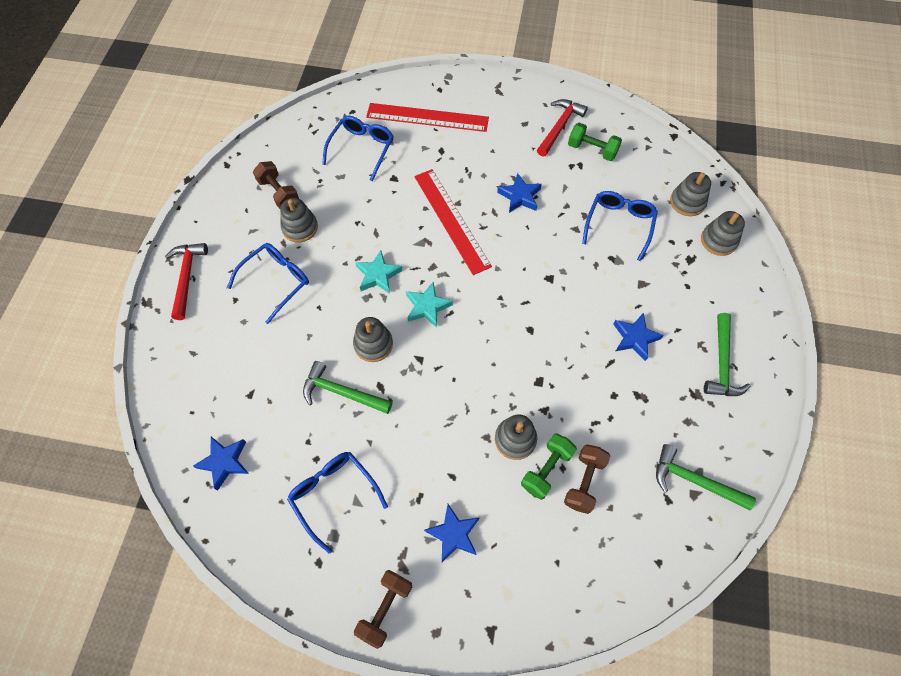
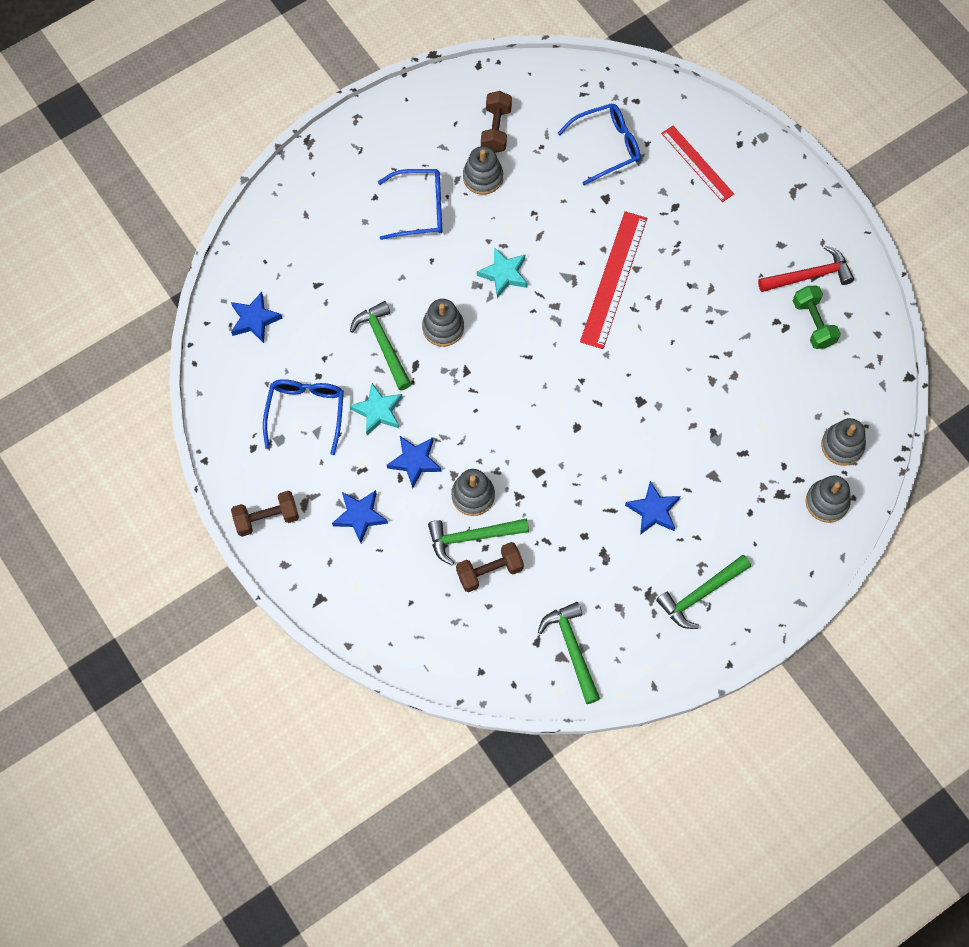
camera: 45 degrees right, 5 degrees up
(187, 277) = (356, 145): red hammer -> none
(427, 117) = (697, 163): red ruler -> red ruler, size x0.65
(427, 307) = (515, 335): turquoise star -> turquoise star (378, 411)
(519, 196) = (696, 309): blue star -> blue star (414, 461)
(546, 469) = (472, 537): green dumbbell -> green hammer
(619, 224) = (755, 410): blue glasses -> none

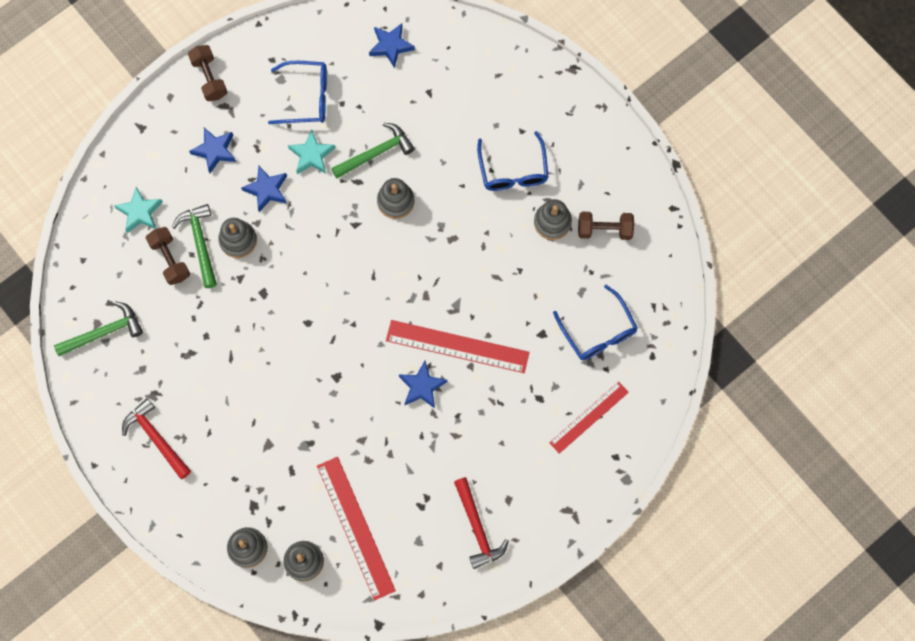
camera: 85 degrees right, 5 degrees up
(504, 274) = (453, 249): turquoise star -> turquoise star (140, 212)
(653, 511) = (232, 393): blue star -> blue star (422, 386)
(700, 594) = (156, 438): green hammer -> red hammer
(806, 392) = (355, 527): none -> red ruler
(813, 323) = (427, 532): green dumbbell -> none

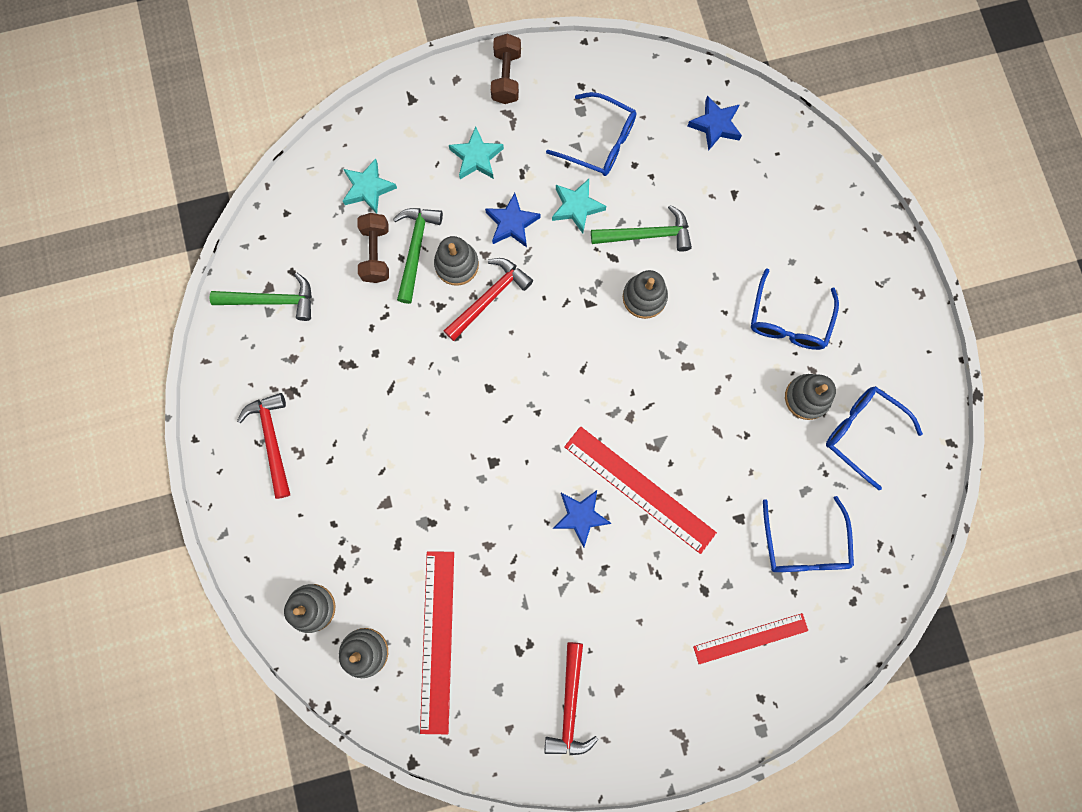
camera: 25 degrees right, 5 degrees up
(215, 151) = (476, 157): blue star -> turquoise star
(275, 254) = (489, 297): none -> red hammer
(604, 230) = (862, 432): brown dumbbell -> blue glasses

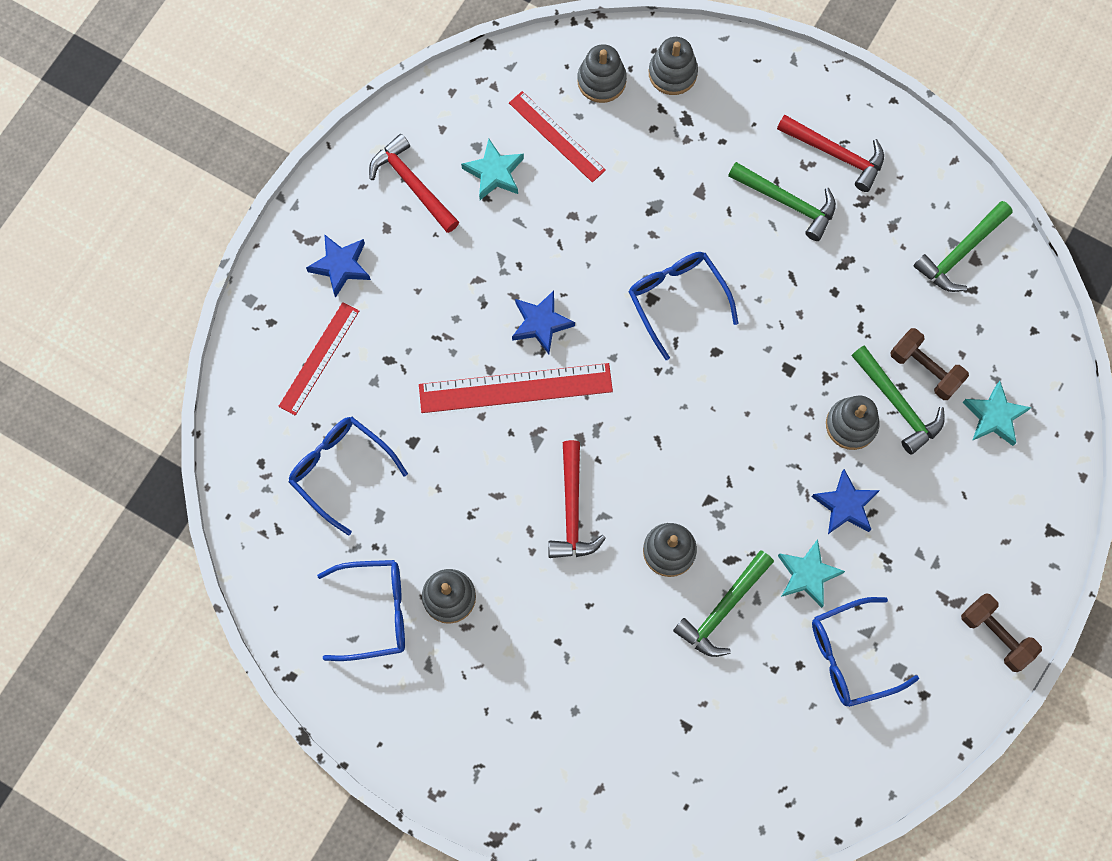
camera: 135 degrees right, 5 degrees down
(339, 439) = (787, 202): none -> green hammer
(437, 641) = (556, 136): red ruler -> red ruler, size x0.65
(476, 157) = (938, 534): turquoise star -> turquoise star (494, 173)
(489, 297) = (795, 424): red hammer -> red hammer (572, 510)
(715, 125) = (768, 778): blue star -> blue star (340, 266)
(788, 321) = (527, 651): blue glasses -> blue glasses (677, 299)

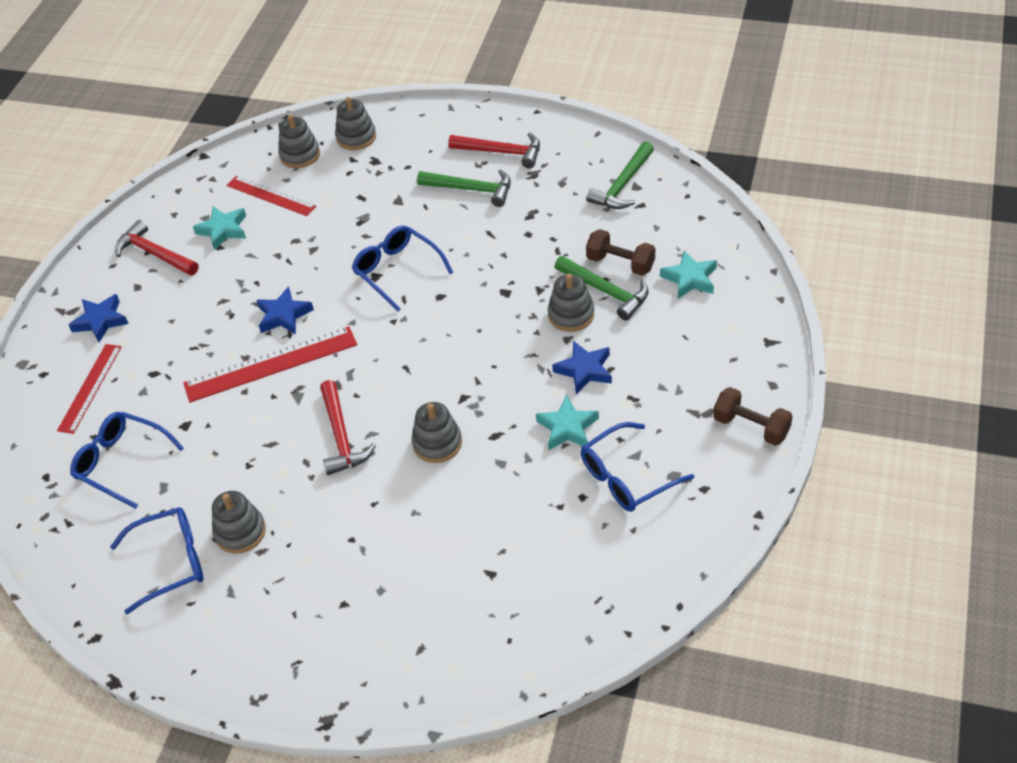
camera: 10 degrees left, 25 degrees down
(723, 609) = (499, 473): green hammer -> none

